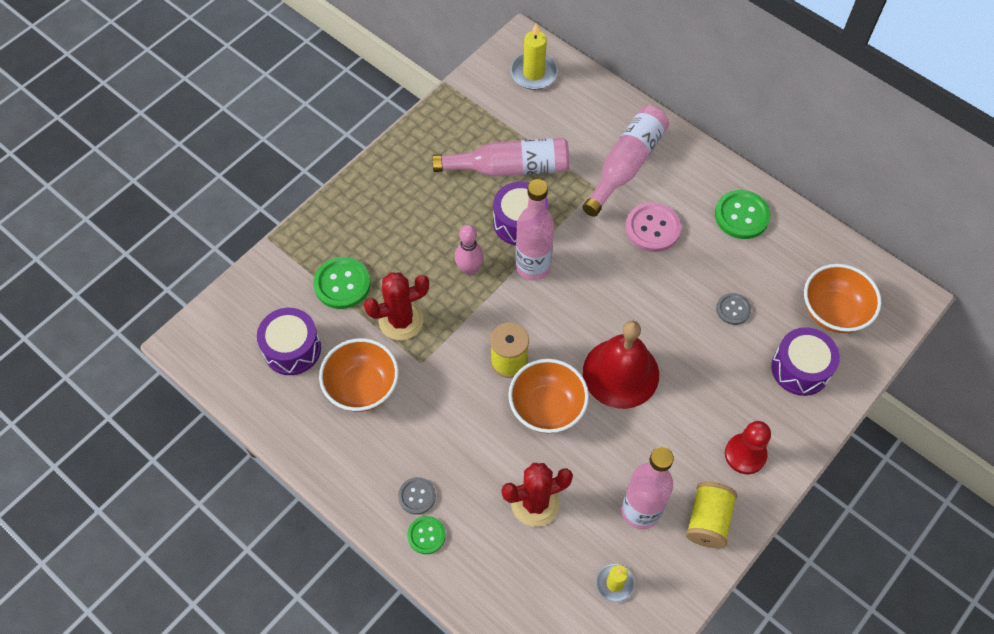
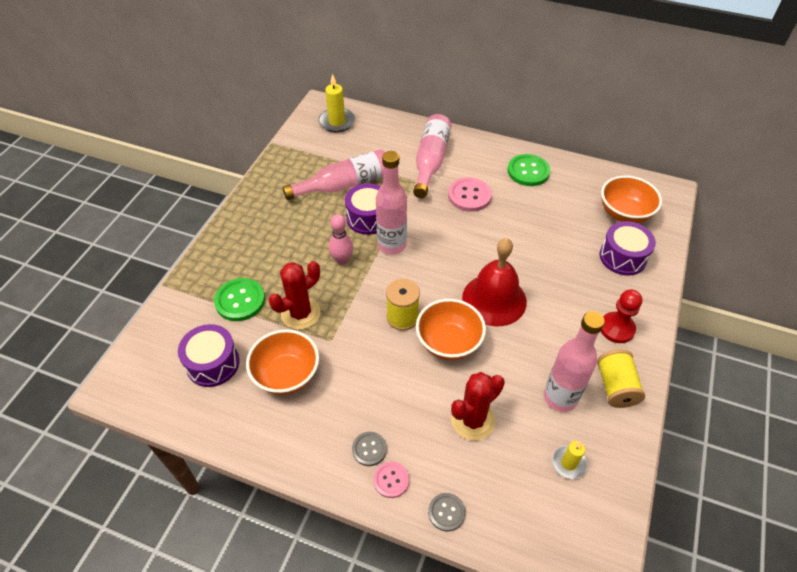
camera: 20 degrees left, 10 degrees down
(426, 535) = (391, 480): green button -> pink button
(733, 309) = (554, 232): grey button -> grey button (446, 512)

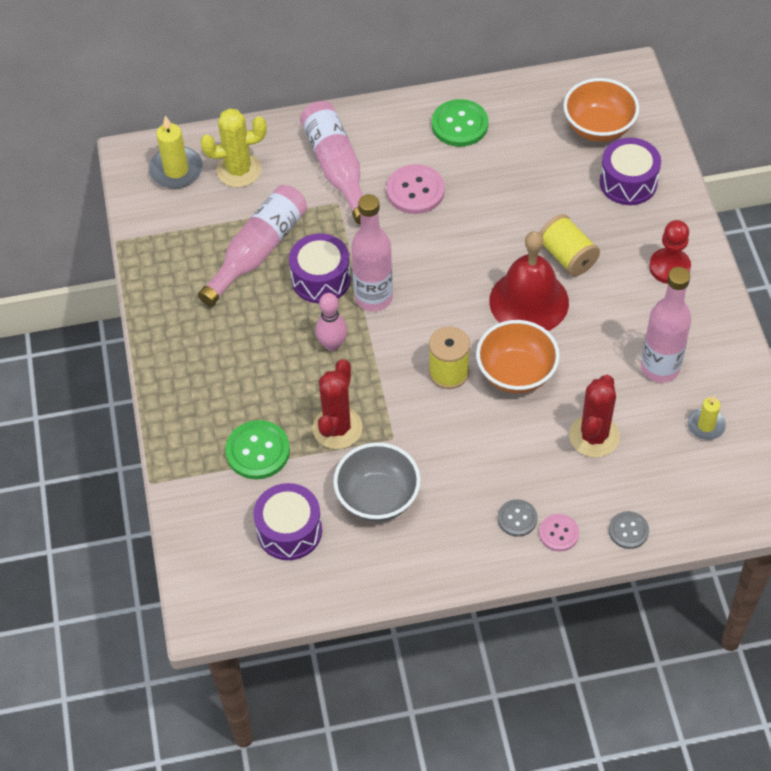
camera: 30 degrees left, 5 degrees up
(287, 375) = (378, 498): orange bowl -> grey bowl
(372, 137) = (239, 170): none -> yellow cactus
(615, 386) = (704, 328): yellow spool -> yellow spool (567, 256)

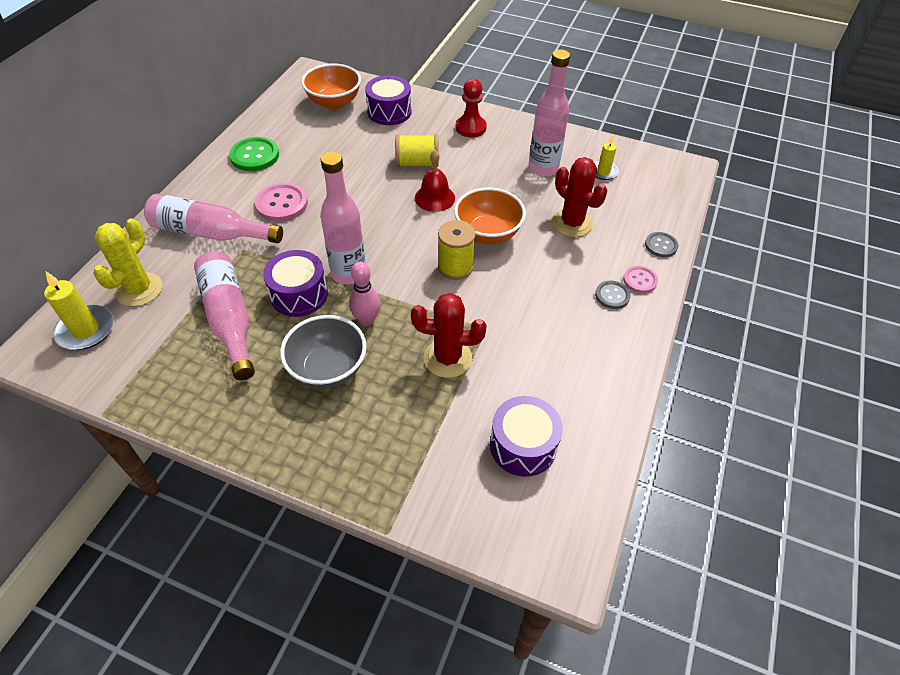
camera: 60 degrees left, 5 degrees down
(258, 451) = (424, 425): green button -> none
(337, 428) = (447, 358): red cactus -> red cactus turned 45 degrees counterclockwise
(378, 498) = (534, 367): grey bowl -> grey bowl (328, 369)
(529, 301) = (434, 198): red bell -> red bell, size x0.61

